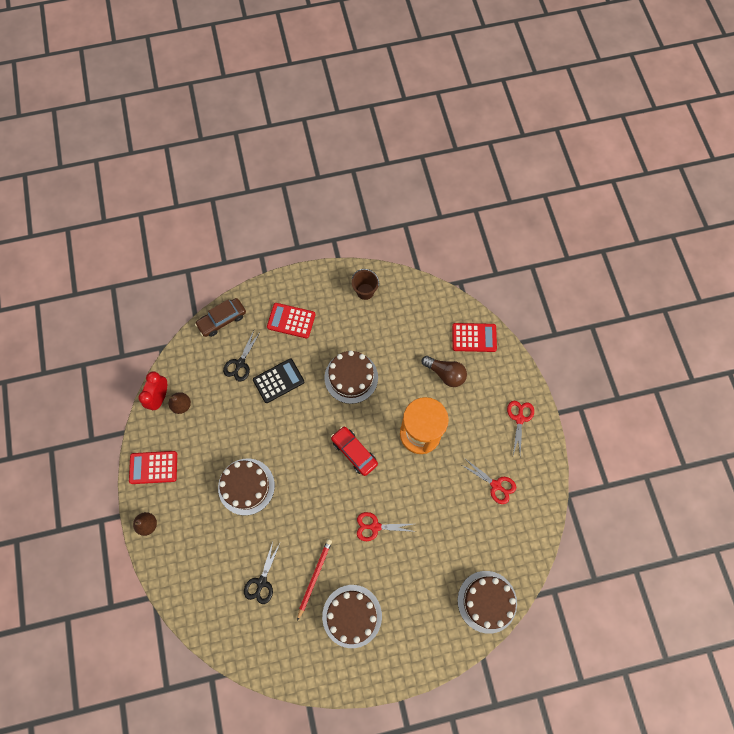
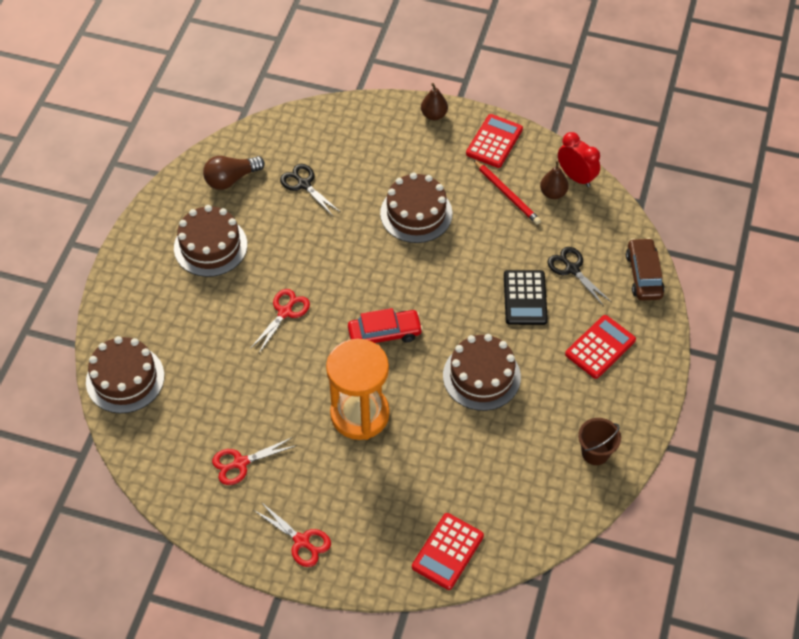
camera: 120 degrees right, 15 degrees down
(314, 577) = (274, 231): red pencil -> red pencil (507, 194)
(445, 374) = (419, 486): brown light bulb -> brown light bulb (231, 179)

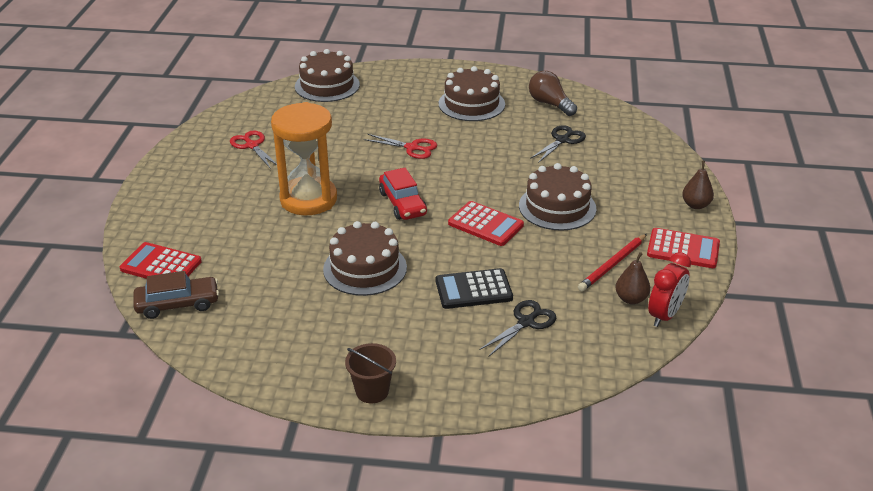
camera: 80 degrees right, 20 degrees down
(301, 541) = (175, 184): red scissors -> none
(595, 452) = (279, 358): brown bucket -> brown bucket (372, 391)
(600, 347) = (422, 352): red calculator -> red calculator (485, 224)
(643, 275) = (539, 383): brown car -> brown car (178, 304)

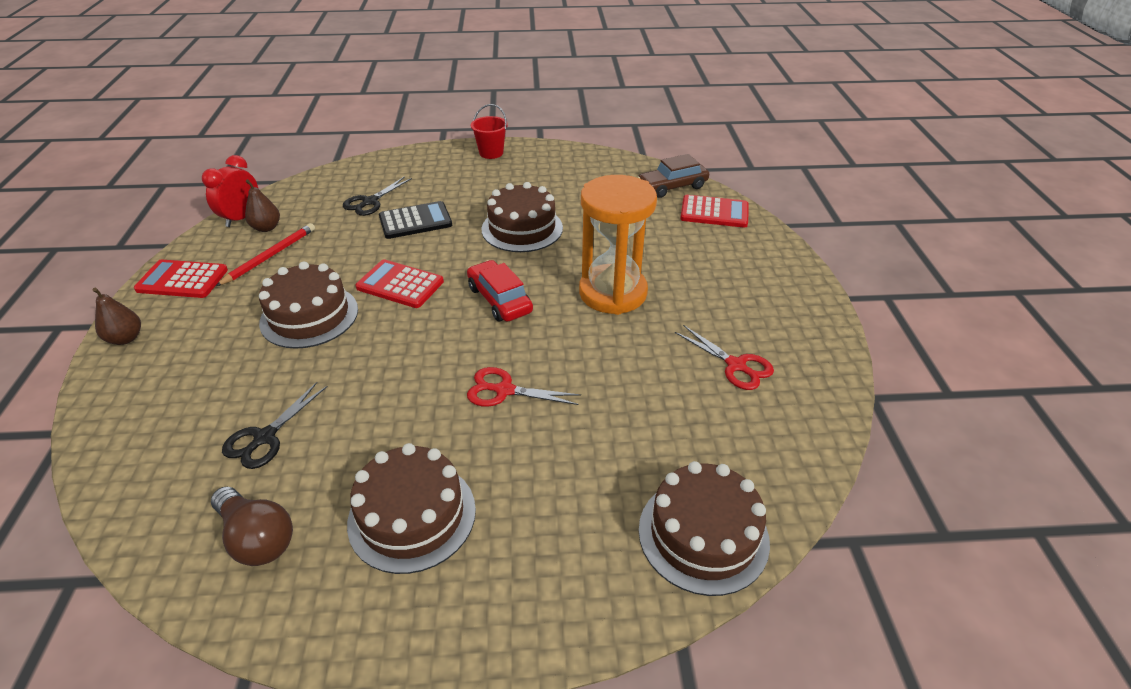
camera: 170 degrees right, 5 degrees up
(372, 391) = (491, 153): brown bucket -> red bucket

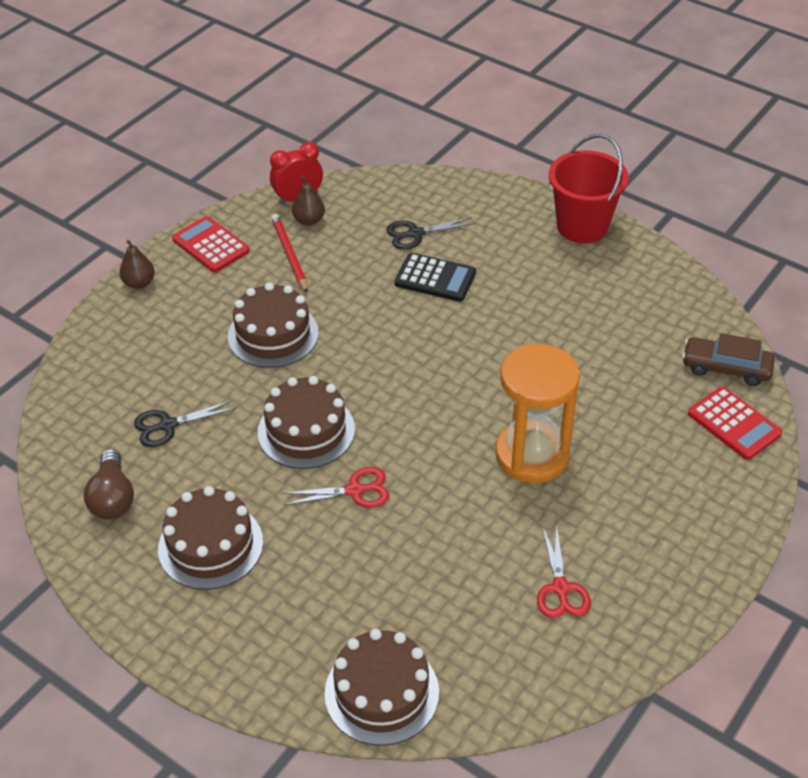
camera: 40 degrees right, 5 degrees up
(270, 256) = (289, 254): red pencil -> red pencil turned 90 degrees counterclockwise
(400, 285) = (364, 342): red calculator -> none
(491, 153) = (582, 226): red bucket -> red bucket, size x1.76
(499, 300) = (429, 405): red car -> none
(504, 390) = (355, 491): red scissors -> red scissors turned 120 degrees clockwise
(522, 228) = (521, 338): brown cake -> brown cake (306, 431)

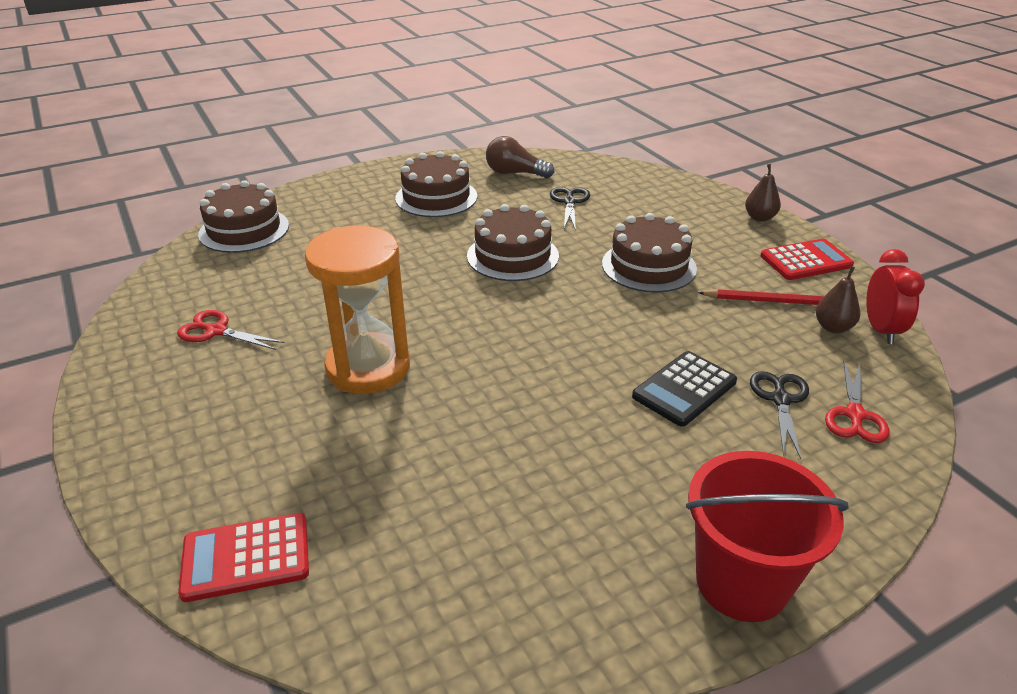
camera: 115 degrees right, 10 degrees down
(355, 491) = (426, 262): red scissors -> red scissors (854, 415)
(726, 368) = (336, 606): brown car -> none

